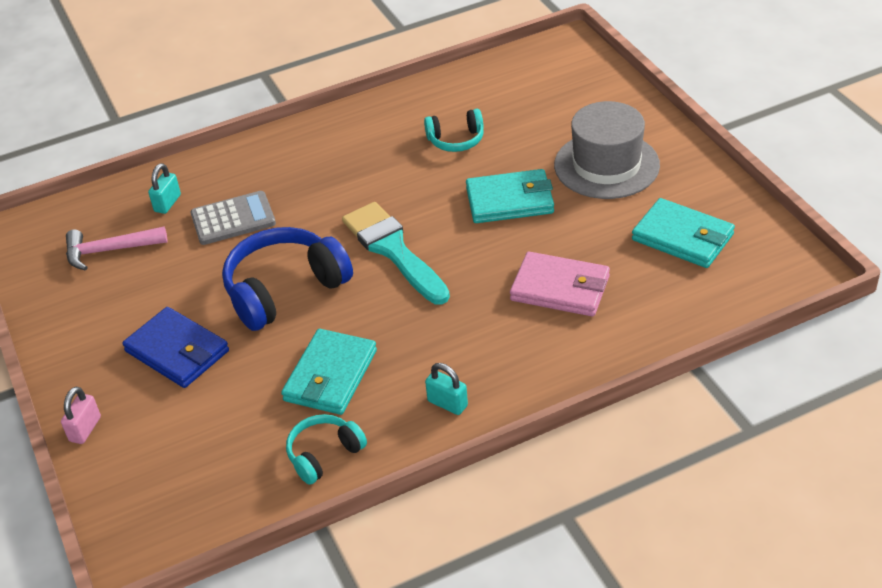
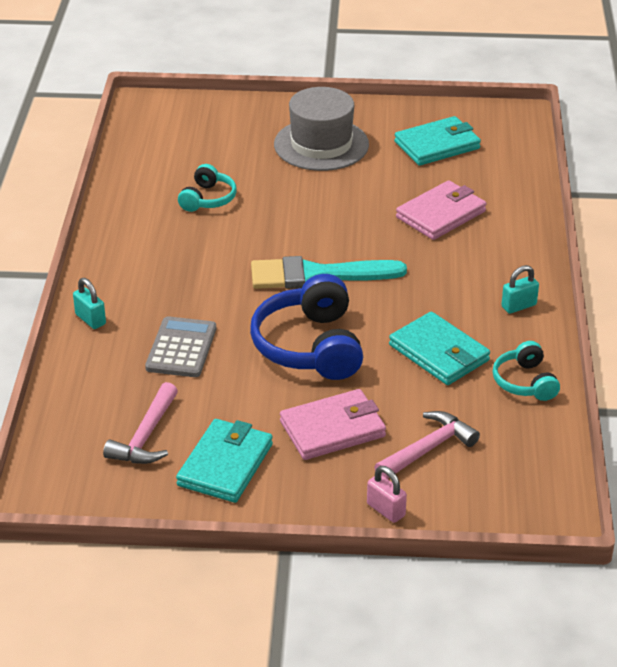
camera: 65 degrees left, 5 degrees down
(167, 203) = (112, 381): turquoise padlock -> turquoise padlock (90, 319)
(177, 351) = (333, 429): blue wallet -> pink wallet
(183, 424) = (428, 449): none -> pink hammer
(510, 200) = (315, 201): turquoise wallet -> turquoise wallet (225, 464)

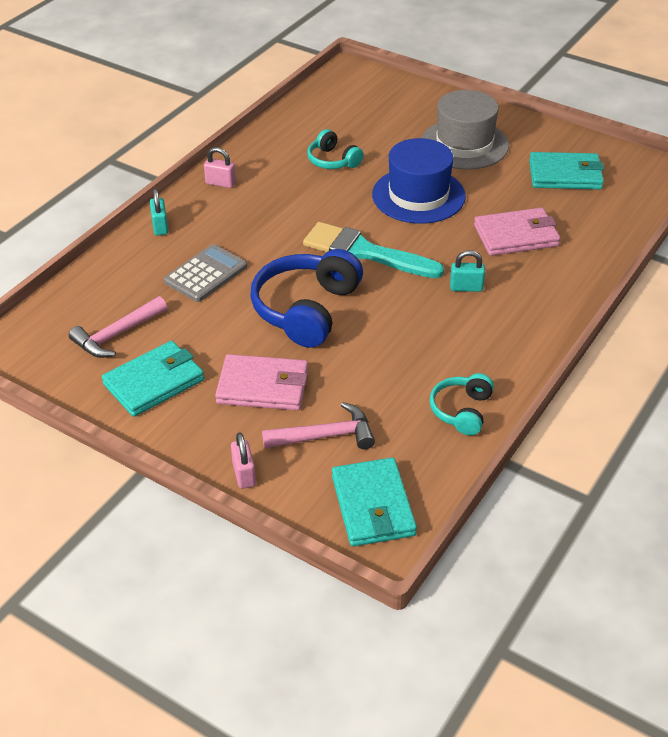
camera: 30 degrees right, 5 degrees up
(113, 257) = (220, 183): none -> pink padlock
(208, 199) = (333, 160): turquoise headphones -> turquoise headphones turned 90 degrees clockwise
(320, 206) = (418, 195): none -> blue hat
(439, 353) = (408, 356): turquoise wallet -> turquoise wallet (373, 506)
(518, 306) = (516, 340): turquoise padlock -> turquoise padlock (466, 287)

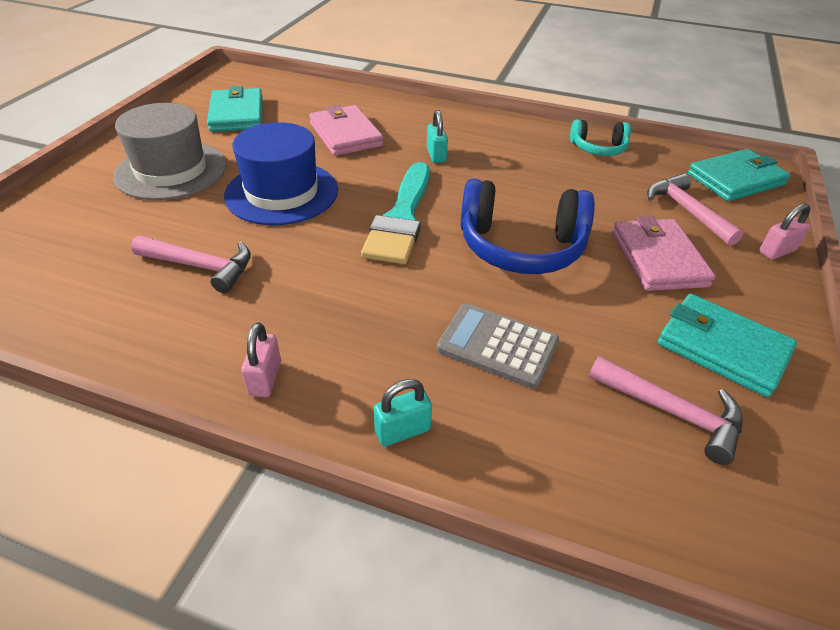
camera: 105 degrees left, 0 degrees up
(333, 160) = (201, 267): turquoise headphones -> pink hammer

